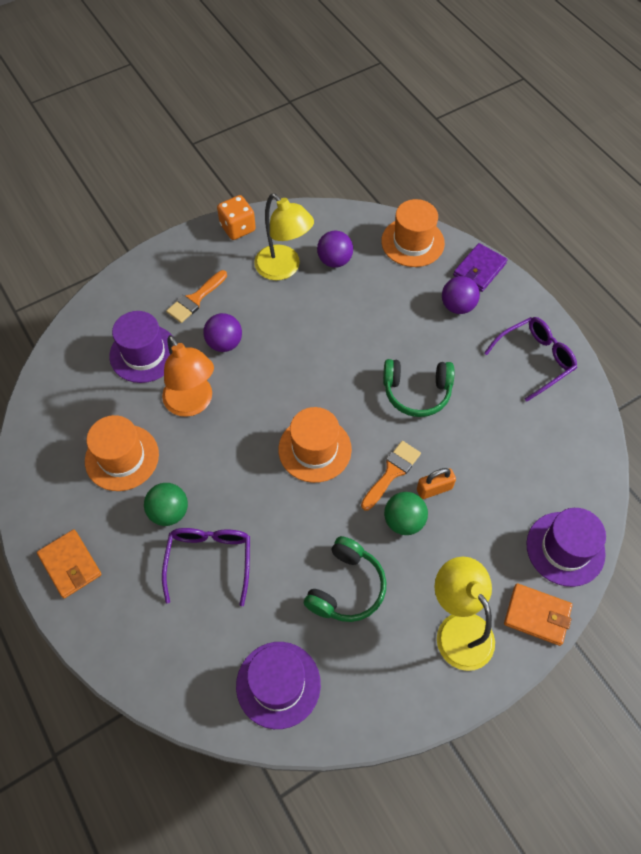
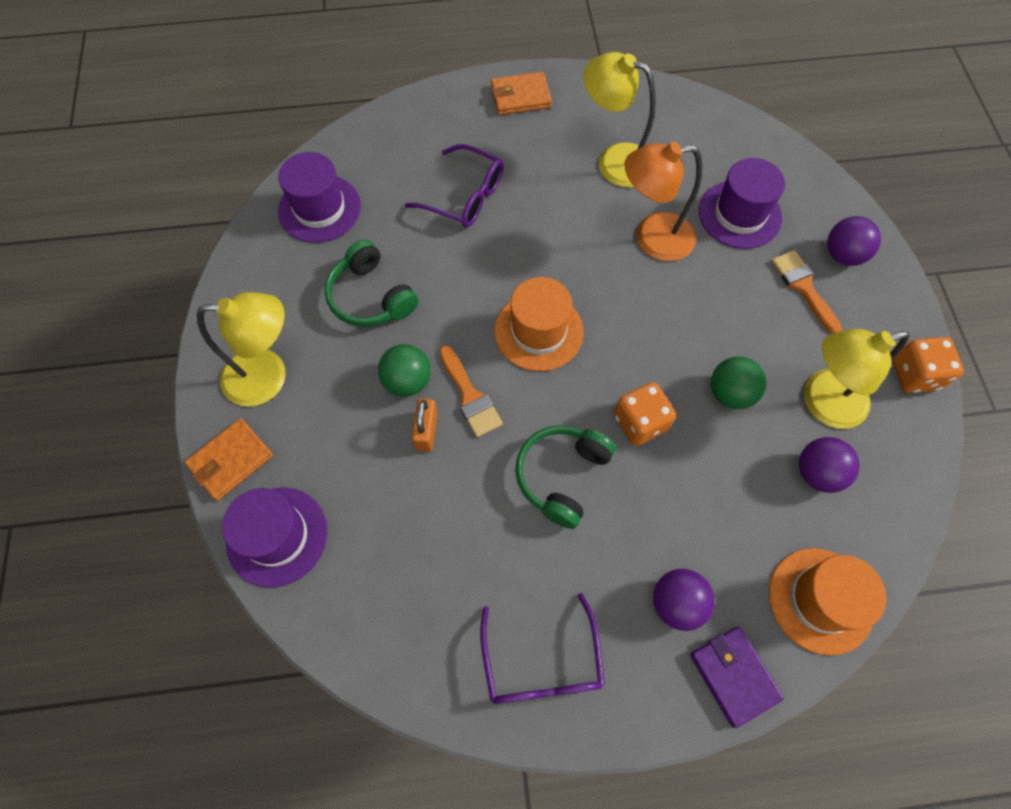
camera: 115 degrees right, 5 degrees up
(122, 457) = (614, 161): orange hat -> yellow lamp
(169, 512) = (533, 181): green ball -> green ball (730, 393)
(224, 343) = (724, 295): purple ball -> purple ball (843, 255)
(353, 361) = (640, 422): none -> orange dice

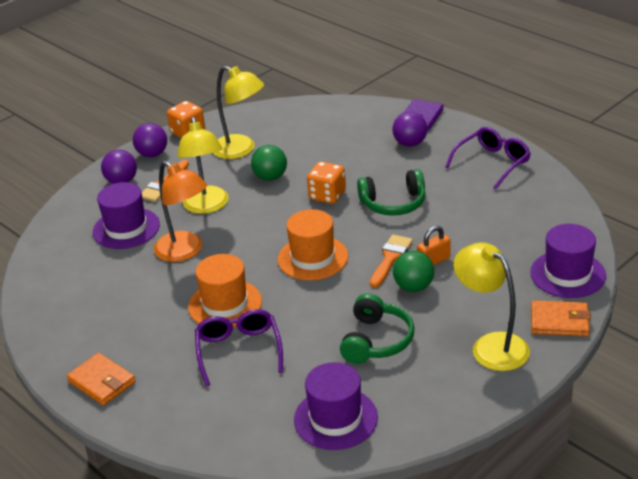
camera: 125 degrees left, 30 degrees down
(614, 161) = (128, 300): yellow lamp -> yellow lamp (207, 206)
(817, 473) = (286, 136): purple ball -> purple ball (152, 154)
(820, 600) = (354, 112): orange hat -> orange hat (225, 304)

